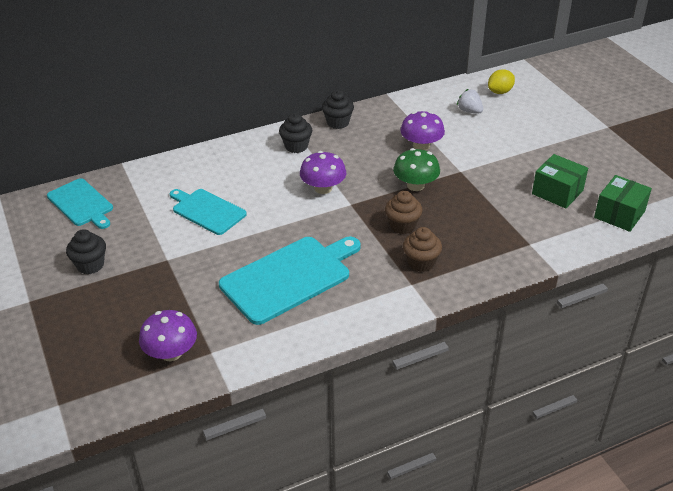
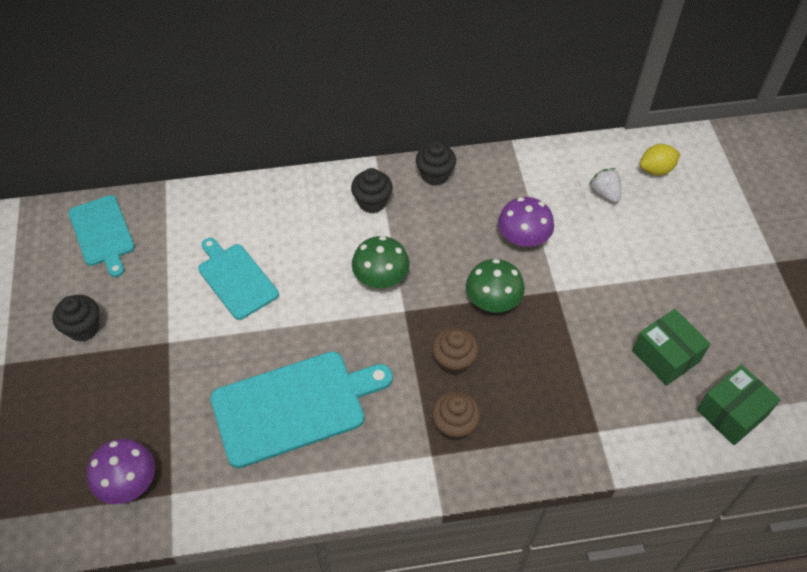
camera: 15 degrees right, 15 degrees up
(323, 188) = (381, 277): purple mushroom -> green mushroom

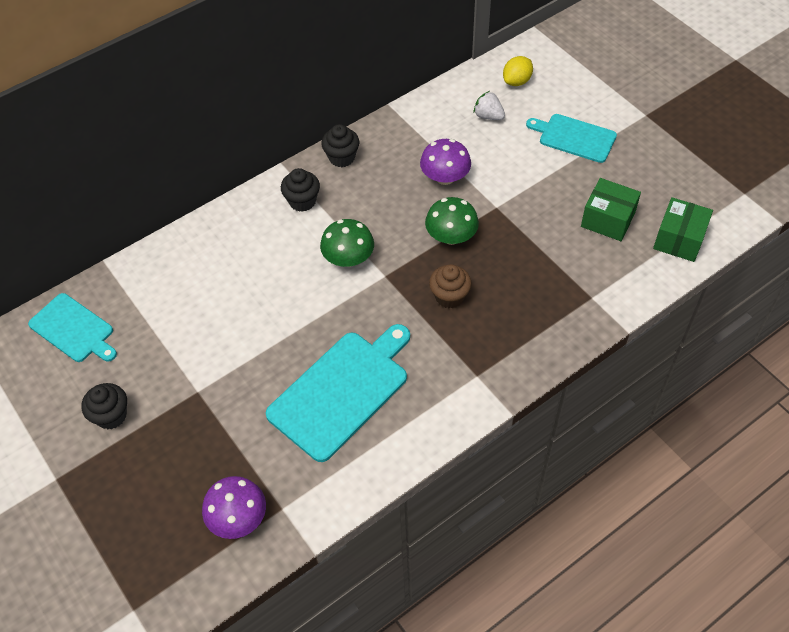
camera: 25 degrees left, 0 degrees up
(236, 279) = (224, 314): turquoise cutting board -> turquoise cutting board (574, 137)
(454, 425) = (481, 345): brown cupcake -> none

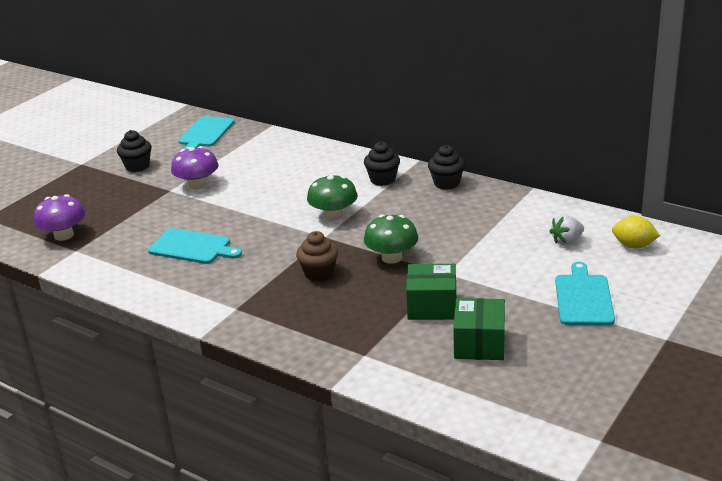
camera: 70 degrees right, 25 degrees down
(341, 391) = (192, 247): turquoise cutting board -> turquoise cutting board, size x0.63
(445, 177) = (463, 237): purple mushroom -> purple mushroom (197, 185)
(488, 116) = (566, 241): white strawberry -> white strawberry turned 135 degrees counterclockwise
(679, 239) = (485, 399): green box -> green box (432, 306)

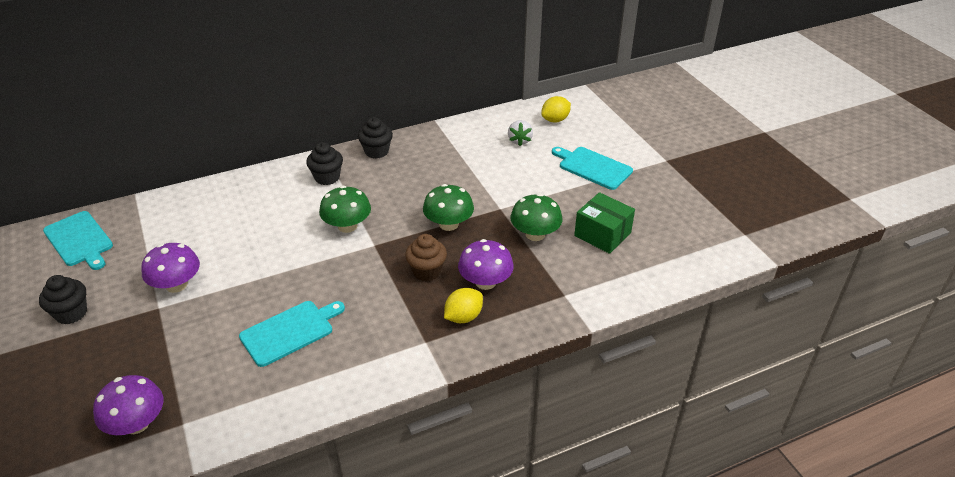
camera: 60 degrees left, 10 degrees up
(282, 314) = (463, 317): none -> yellow lemon
(336, 306) = (485, 282): none -> purple mushroom
(432, 306) = (535, 234): green box -> green mushroom

